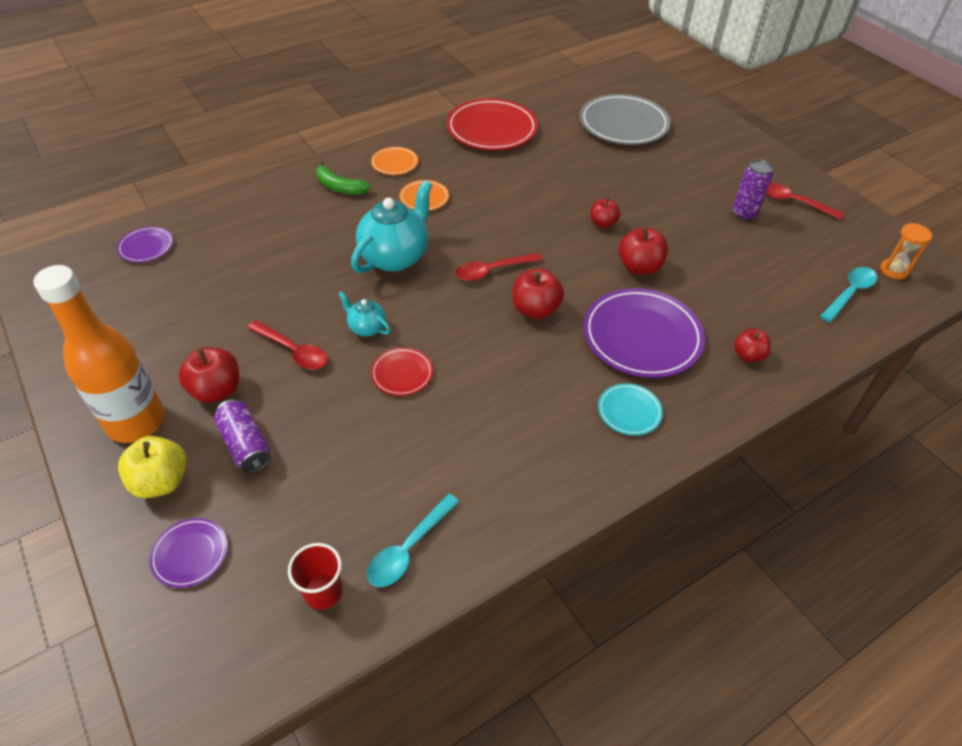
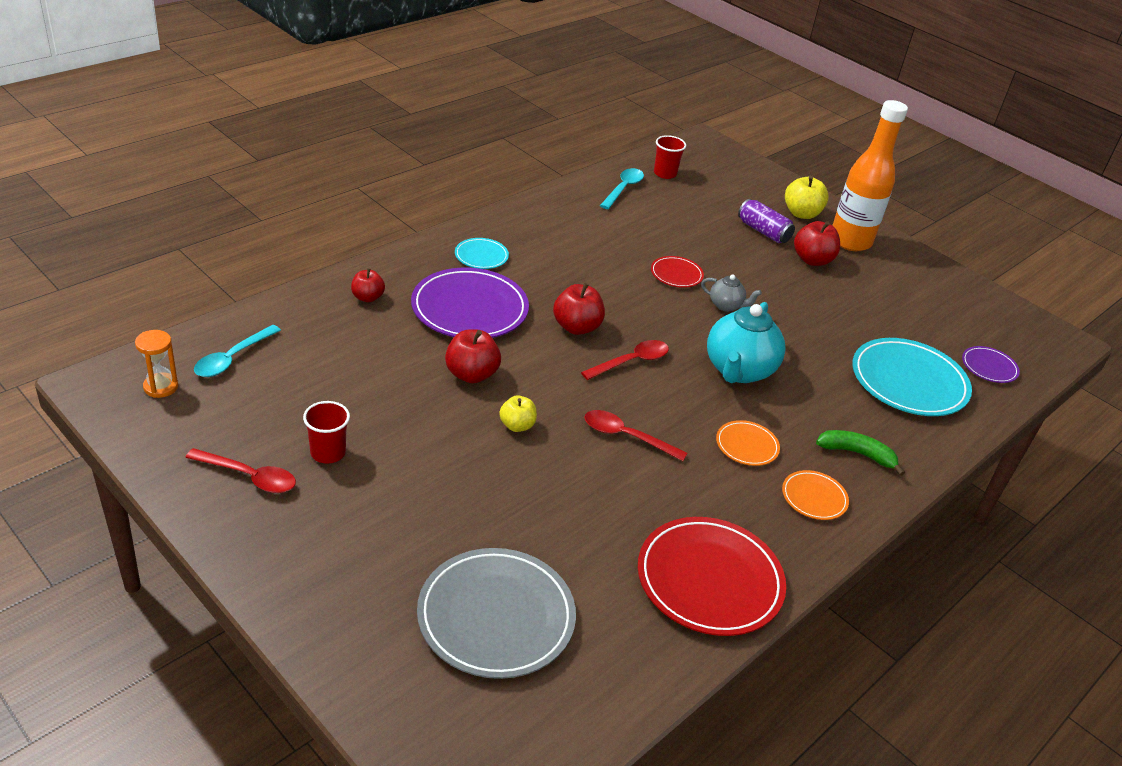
camera: 165 degrees right, 10 degrees down
(190, 554) = (753, 186): purple plate -> none
(241, 238) = (909, 382): none -> turquoise plate
(293, 351) = (775, 286): red spoon -> red spoon (626, 436)
(366, 328) = (726, 305): turquoise teapot -> grey teapot
(602, 223) = (517, 425): red apple -> yellow apple
(744, 213) = (328, 453): purple can -> red cup

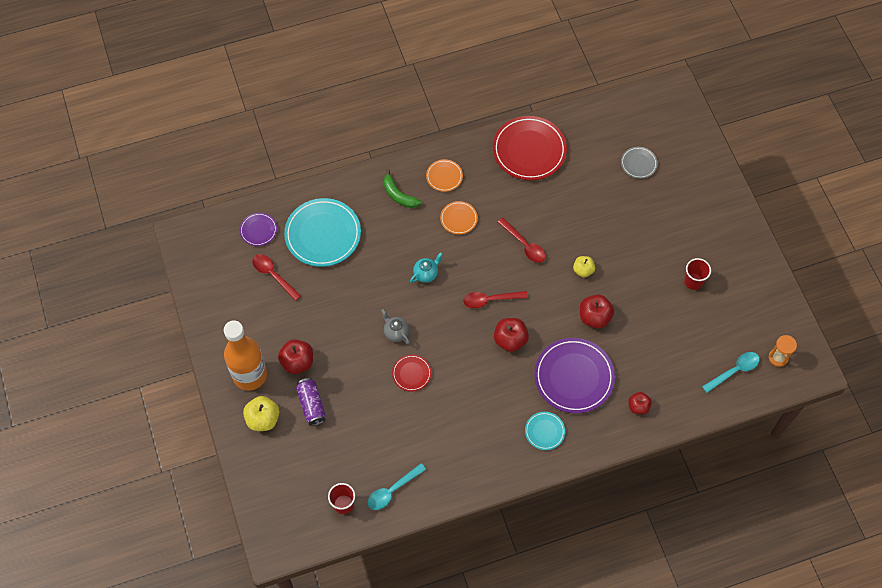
camera: 150 degrees left, 25 degrees up
(249, 477) = (737, 277): red spoon -> red spoon (273, 275)
(496, 616) = (638, 163): grey plate -> grey plate, size x0.49
(738, 370) = (426, 274): turquoise teapot -> turquoise teapot, size x0.50

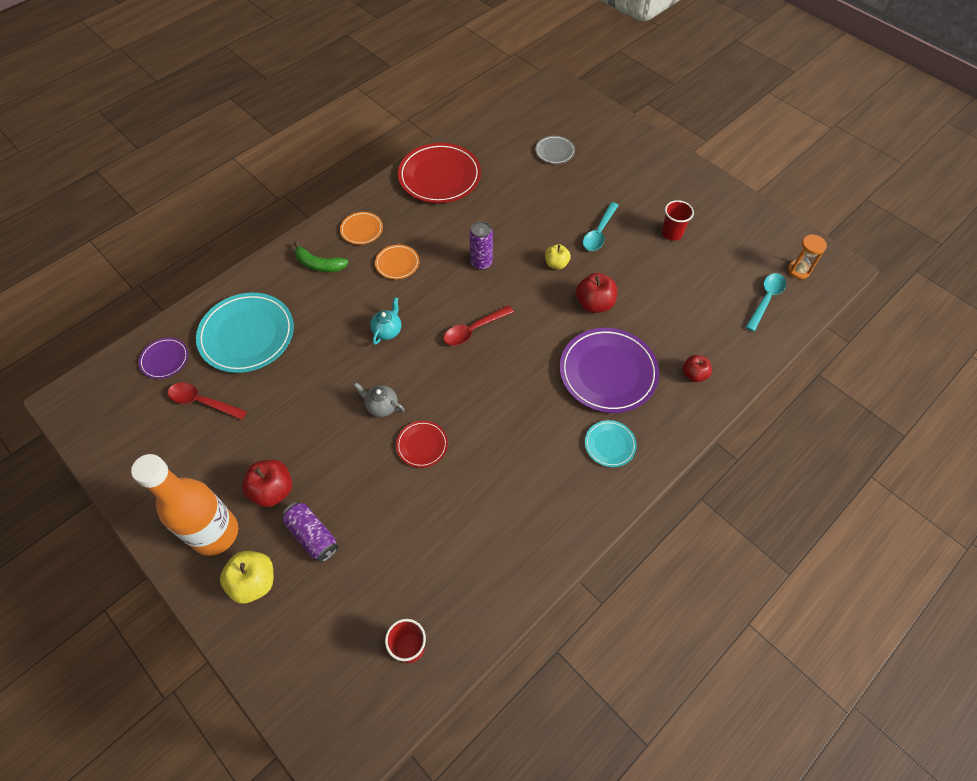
camera: 25 degrees left, 5 degrees down
(392, 490) = (465, 598): turquoise spoon -> turquoise spoon (599, 232)
(510, 340) = (517, 362): red apple -> none
(524, 245) = (481, 263): red spoon -> purple can

